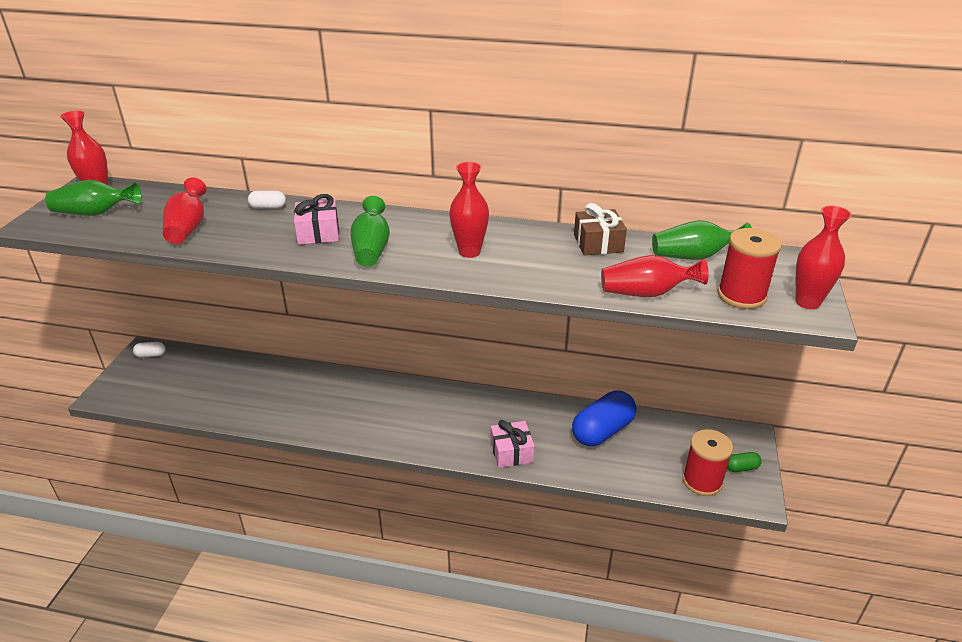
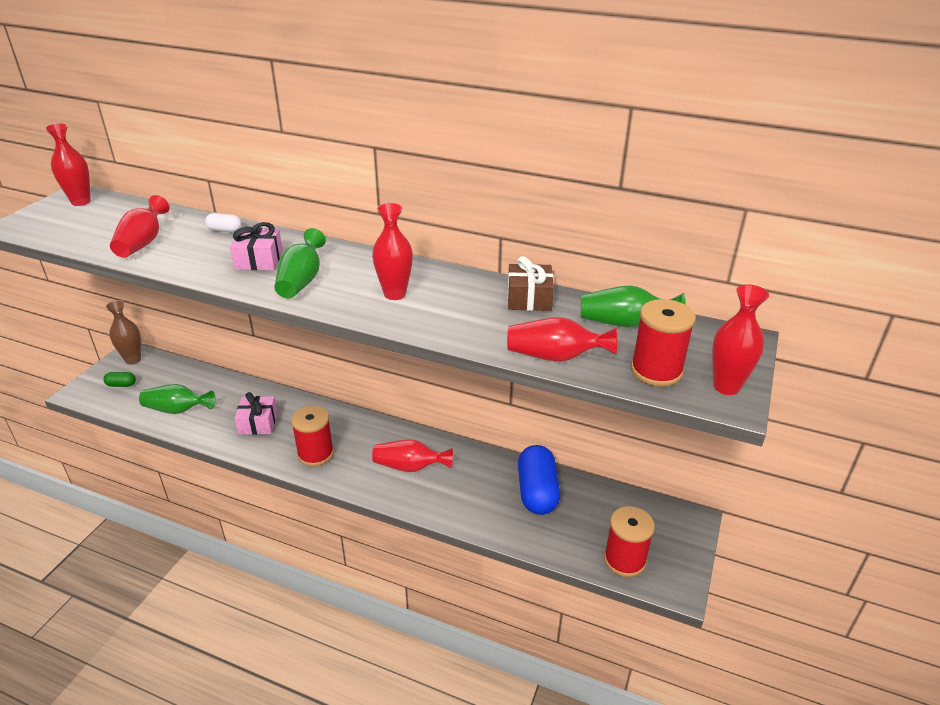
camera: 10 degrees right, 0 degrees up
(95, 213) = (68, 221): green vase -> green vase (177, 410)
(151, 355) = (133, 359): white capsule -> brown vase
(376, 424) = (315, 454): none -> red spool
(474, 424) = (410, 467): none -> red vase
(511, 452) = (437, 501): pink gift -> pink gift (258, 423)
(602, 431) = (537, 492): blue capsule -> blue capsule turned 60 degrees counterclockwise
(741, 468) = (671, 552): green capsule -> green capsule (121, 384)

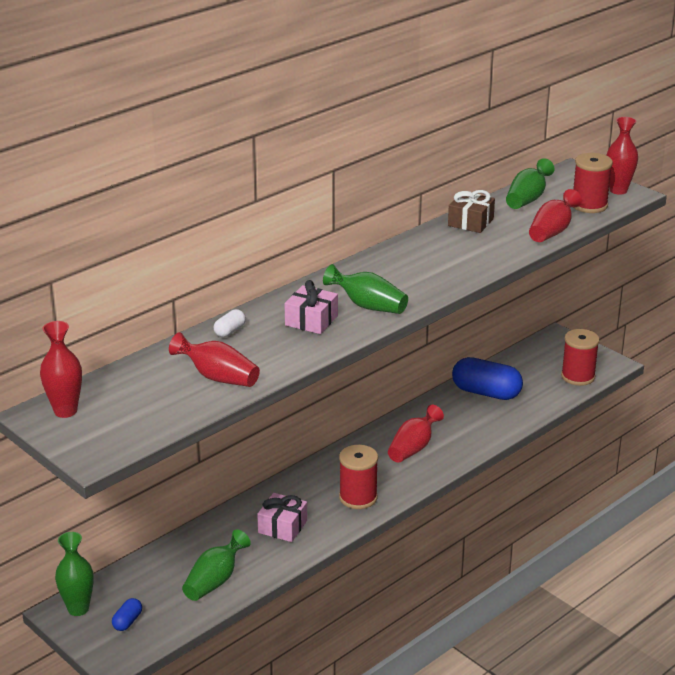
camera: 65 degrees left, 5 degrees down
(121, 384) = (127, 621): green capsule -> blue capsule
(133, 359) = (78, 609): brown vase -> green vase
(395, 294) = (423, 270): red vase -> none

